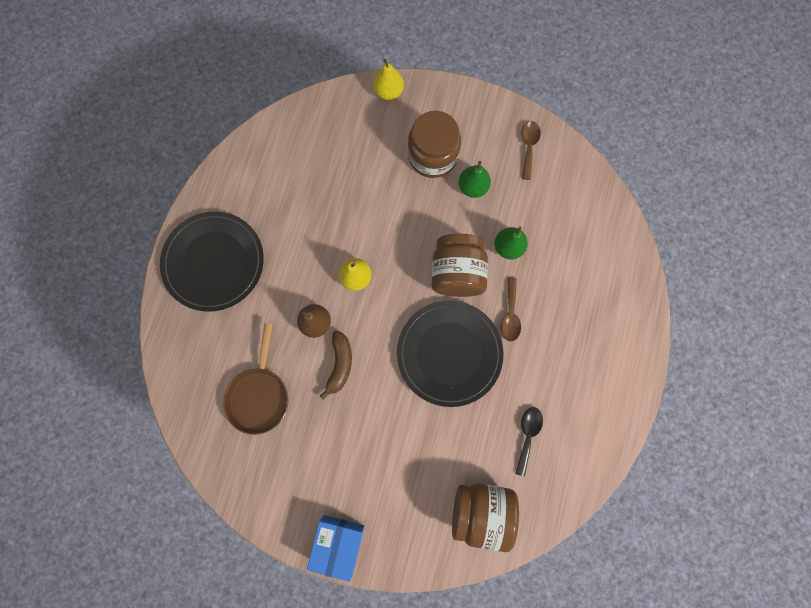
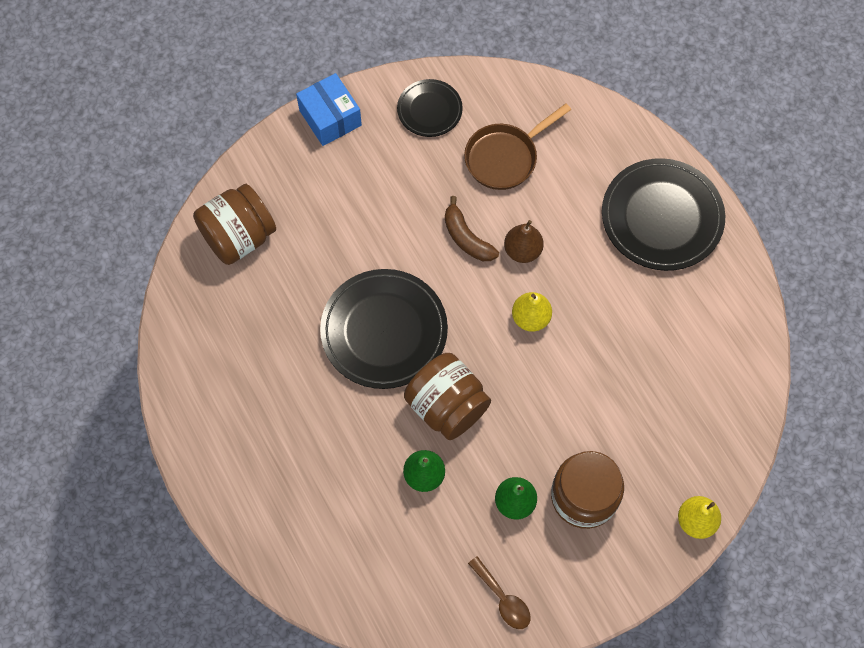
camera: 135 degrees right, 10 degrees down
(259, 395) = (505, 157): brown pan -> brown pan turned 90 degrees counterclockwise
(269, 480) = (429, 110): none -> black plate
(510, 314) = (363, 414): brown spoon -> none
(527, 435) = (252, 327): black spoon -> none

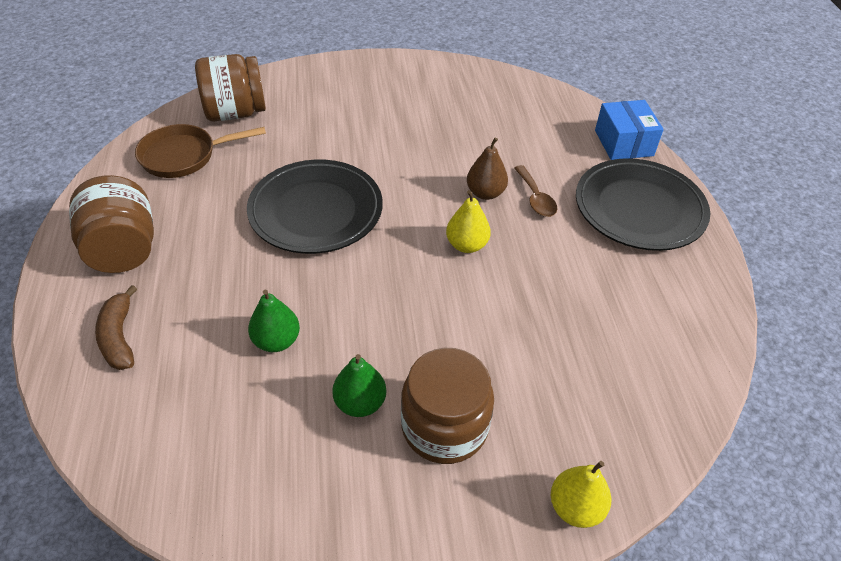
camera: 20 degrees right, 20 degrees down
(330, 118) = (364, 66): blue box -> blue box (624, 143)
(429, 110) = (451, 83): black plate -> none
(447, 406) = (339, 289): brown jar -> brown jar (123, 250)
(466, 238) = (436, 169): brown banana -> brown banana (119, 337)
(503, 599) = (286, 504): brown spoon -> brown spoon (535, 198)
(505, 157) = (502, 127): brown pan -> brown pan (184, 156)

